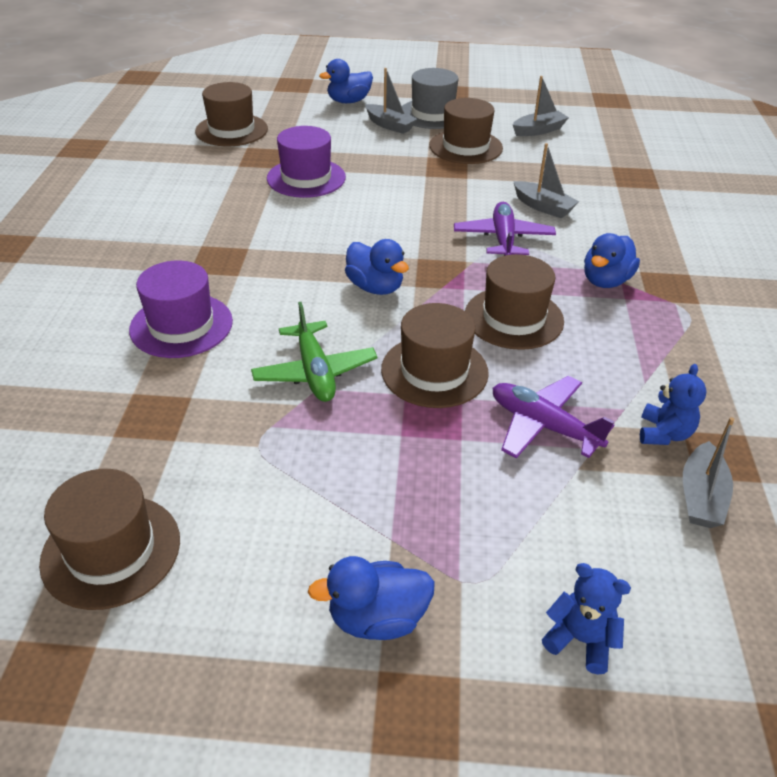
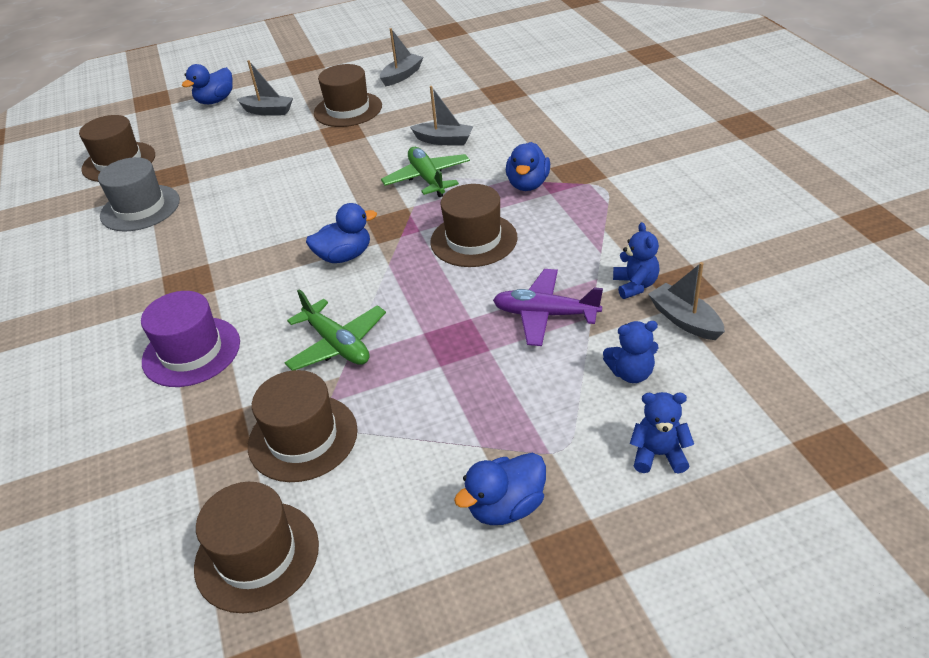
camera: 20 degrees left, 0 degrees up
(306, 178) = (221, 183): purple hat -> none
(375, 287) = (344, 256): blue duck -> blue duck turned 45 degrees counterclockwise
(432, 114) = (301, 89): grey hat -> grey hat (140, 208)
(434, 371) = (436, 305): brown hat -> brown hat (303, 437)
(503, 239) = (427, 179): purple plane -> green plane
(602, 531) = (631, 373): none -> blue teddy bear
(701, 496) = (684, 320): grey boat -> grey boat turned 150 degrees clockwise

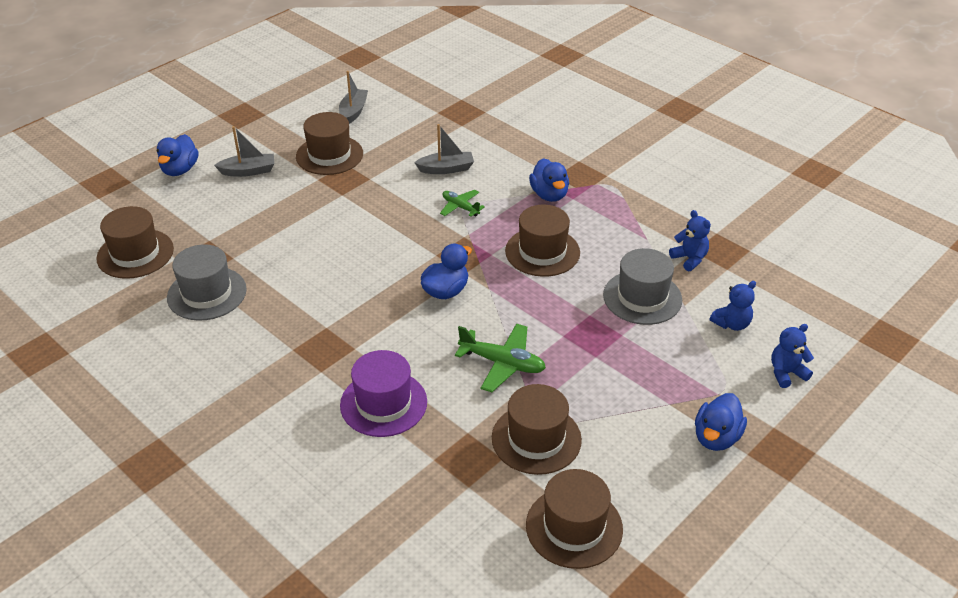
camera: 30 degrees left, 0 degrees up
(427, 179) = (460, 207): green plane -> green plane, size x0.62
(545, 314) = (642, 297): purple plane -> grey hat
(684, 320) = (740, 276): grey boat -> none

